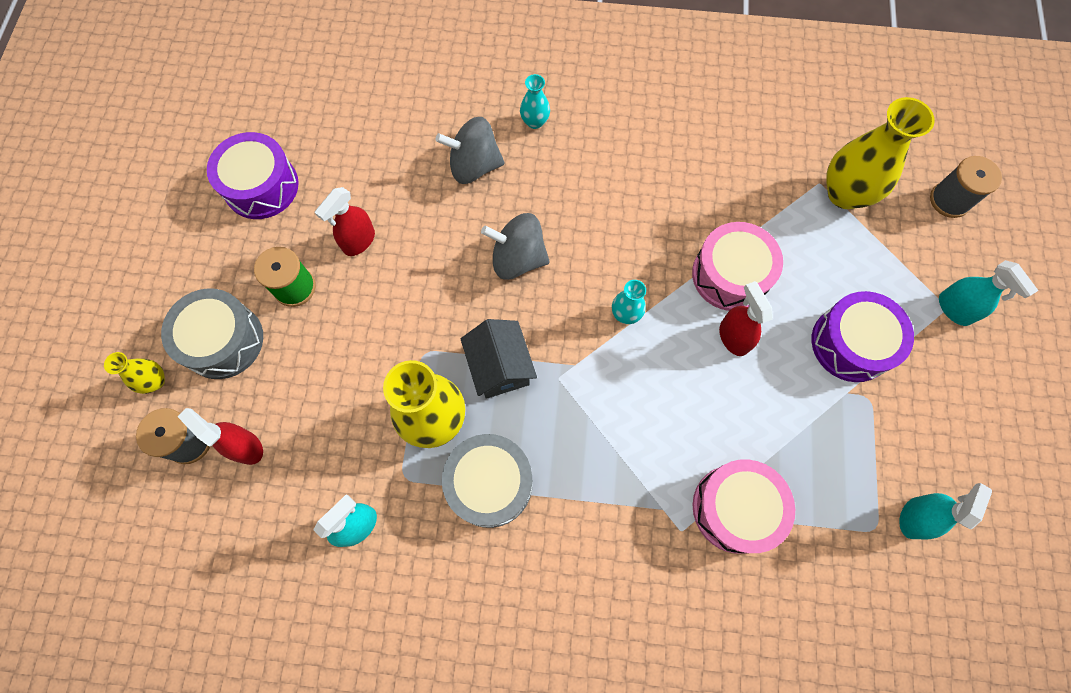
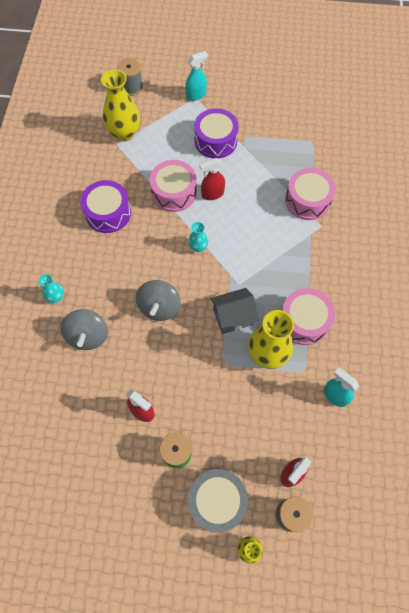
camera: 90 degrees left, 5 degrees down
(261, 186) = (92, 489): purple drum -> purple drum (108, 213)
(490, 483) = (304, 321): grey drum -> pink drum
(914, 517) = (305, 126): turquoise spray bottle -> none

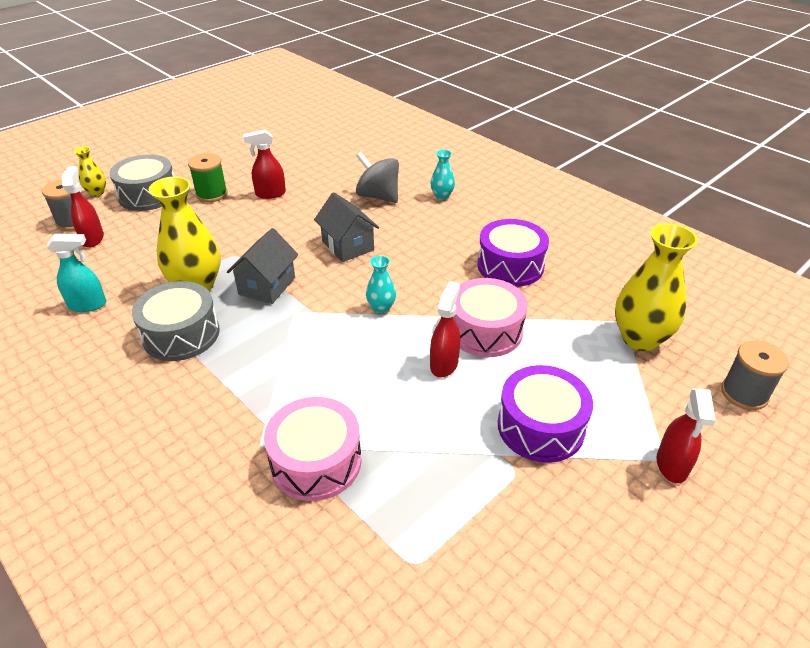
camera: 130 degrees right, 25 degrees down
(159, 307) = (348, 246): grey spinning top -> grey house
(196, 95) = (672, 465): turquoise spray bottle -> red spray bottle
(304, 321) = (181, 334): pink drum -> grey drum

